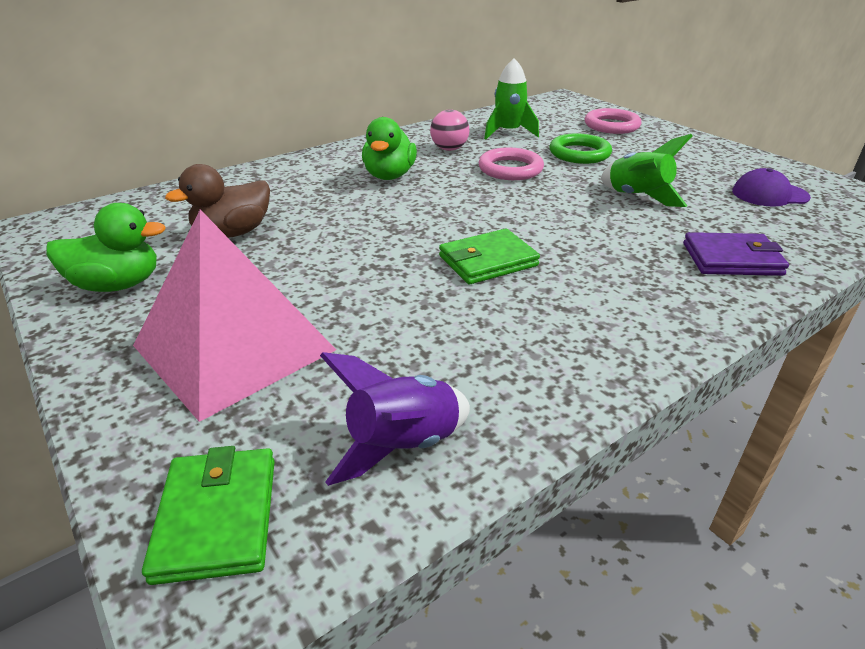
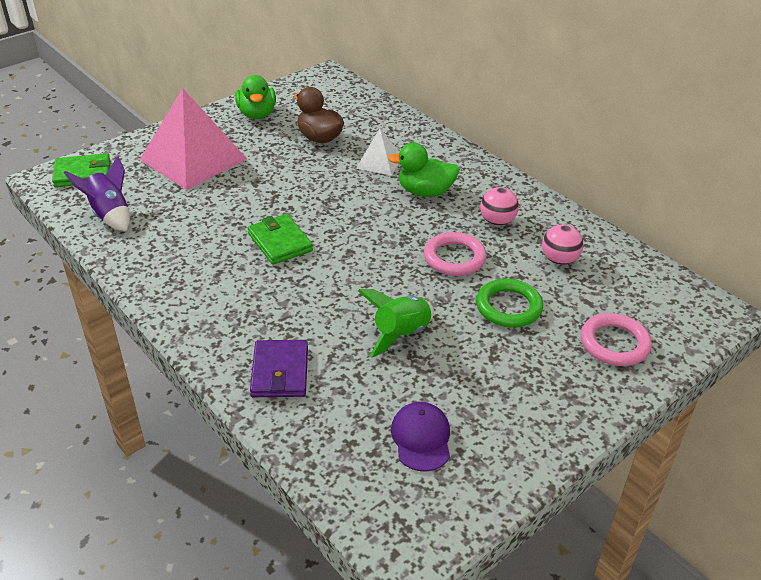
camera: 85 degrees right, 5 degrees up
(315, 196) = (379, 162): none -> white pyramid
(508, 132) = (559, 260): green rocket -> pink ball

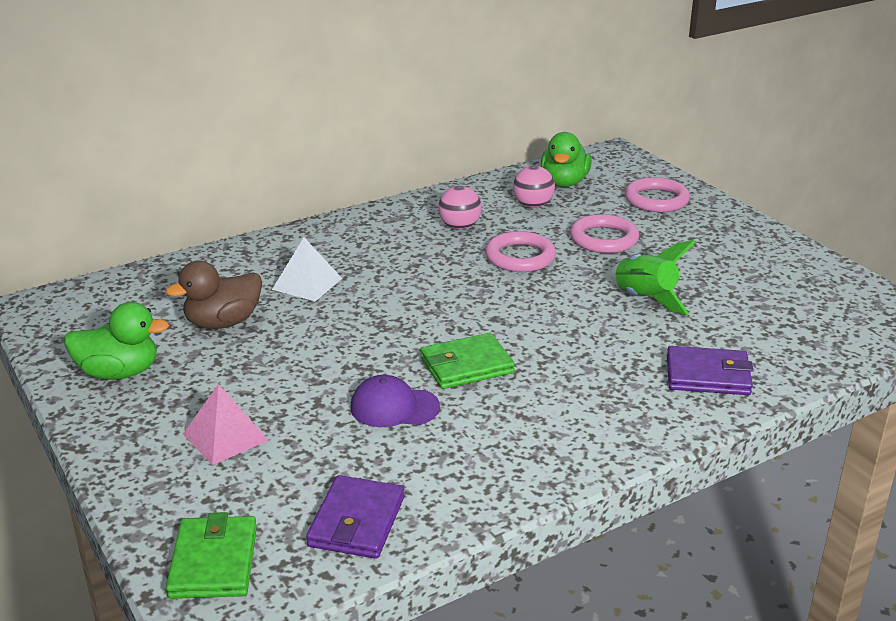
camera: 80 degrees left, 10 degrees down
(110, 215) = (357, 522): purple rocket -> purple wallet
(193, 159) = (225, 437): pink pyramid -> pink pyramid, size x0.50
(421, 438) = (789, 302): purple cap -> purple cap (394, 407)
(425, 192) = (387, 260): green duck -> green duck (564, 182)
(508, 307) = (604, 239): green ring -> pink ring

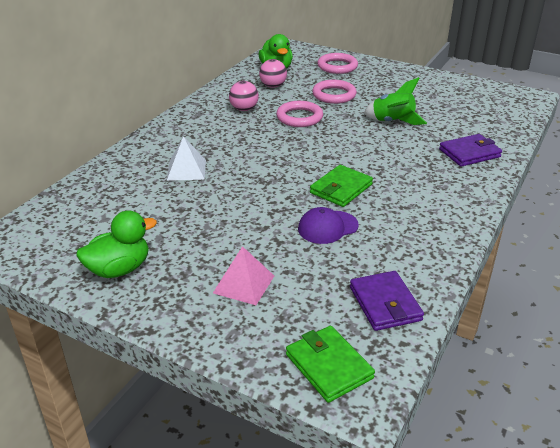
camera: 30 degrees left, 5 degrees up
(223, 323) = (157, 212): brown duck -> none

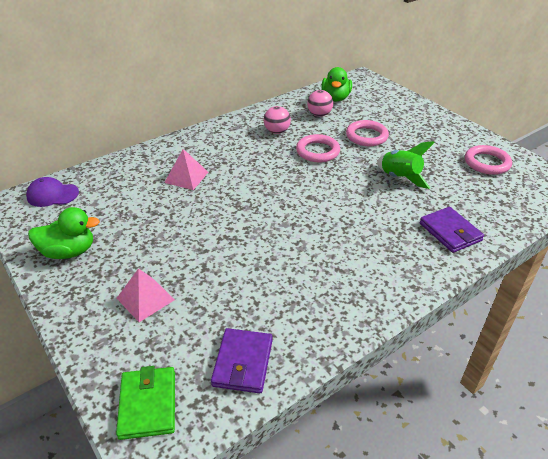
camera: 25 degrees right, 5 degrees up
(186, 170) = (186, 177): white pyramid -> pink pyramid
(327, 227) = (255, 268): purple cap -> purple cap (52, 195)
(337, 66) = (393, 108): pink ring -> pink ring (487, 163)
(341, 189) = (297, 233): green wallet -> none
(469, 153) = (450, 232): purple wallet -> purple wallet turned 60 degrees clockwise

